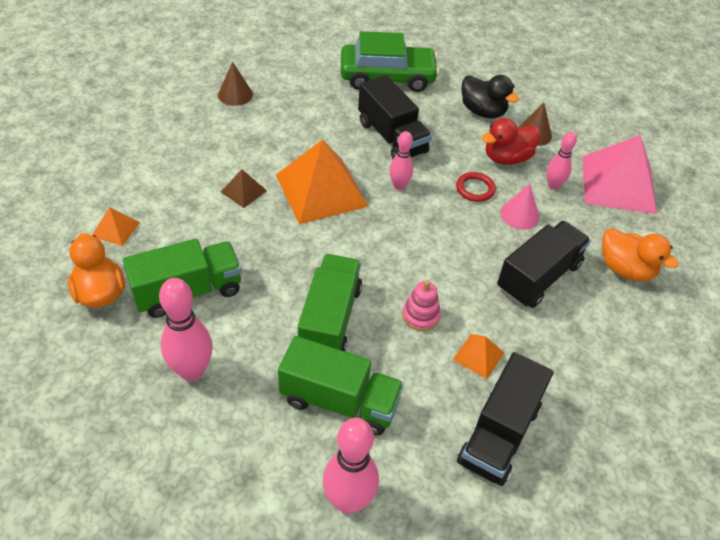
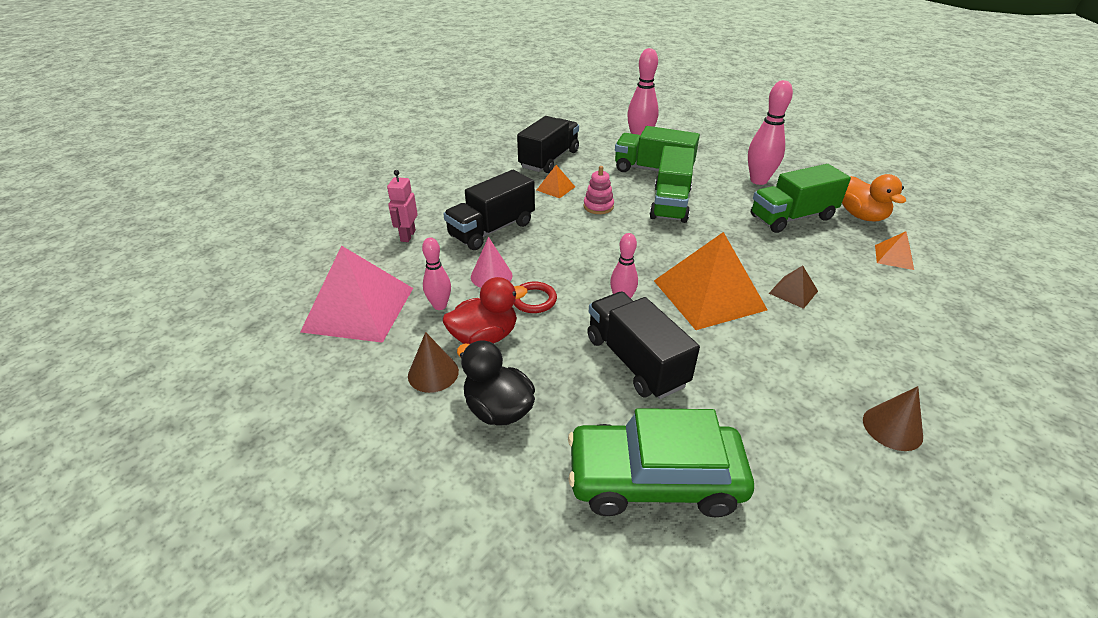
camera: 175 degrees left, 10 degrees down
(625, 269) = (407, 236): orange duck -> pink robot

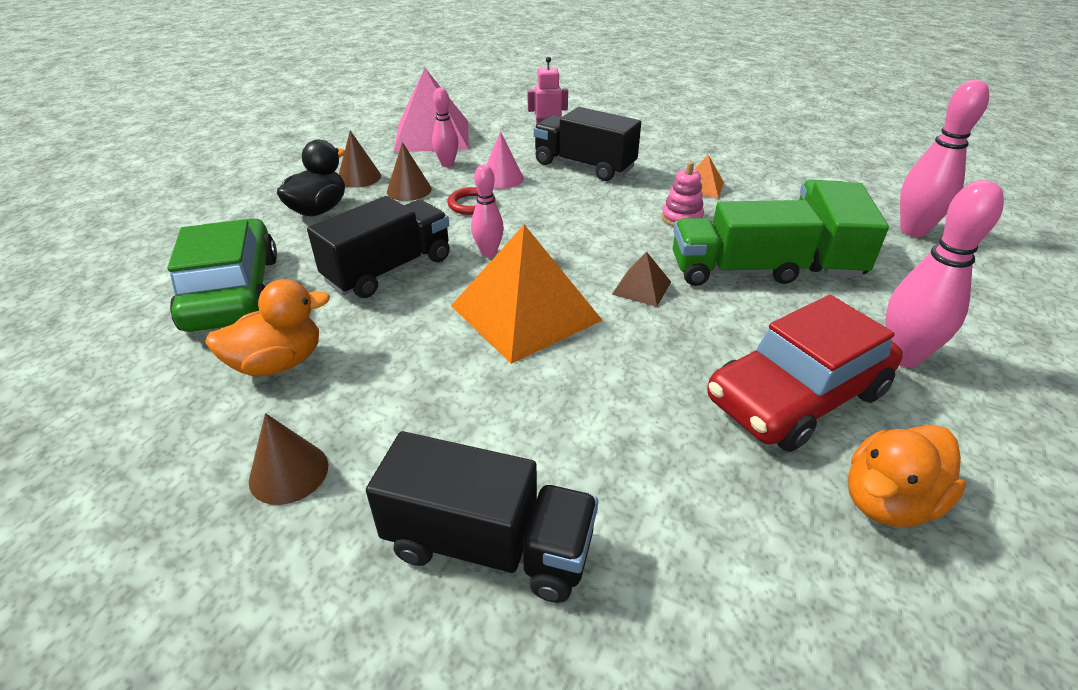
camera: 75 degrees right, 0 degrees up
(484, 337) = (409, 190): red duck -> brown cone
(549, 159) = (772, 173): black truck -> black truck (489, 545)
(770, 437) = (278, 363): none -> orange duck
(792, 217) = (796, 396): green truck -> red car
(793, 292) = (564, 390): brown pyramid -> brown pyramid (641, 288)
(893, 257) = (748, 537): orange pyramid -> none

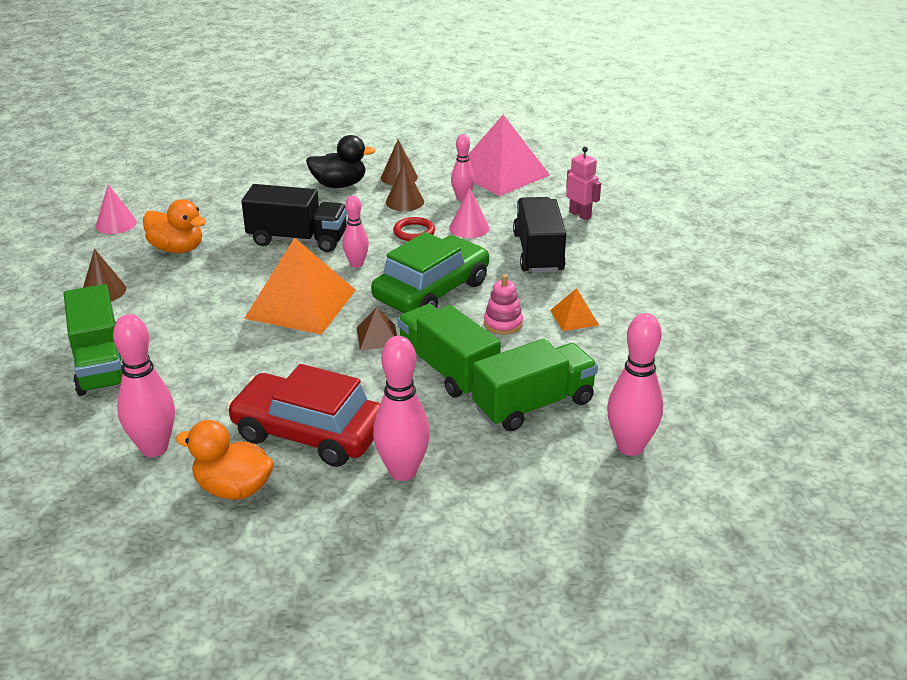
camera: 55 degrees right, 5 degrees down
(124, 398) = (116, 224): none -> pink cone
(233, 292) = (224, 205): green car -> green car (432, 291)
(489, 545) = (100, 365): black truck -> green truck
(755, 553) = (154, 448): none -> pink bowling pin

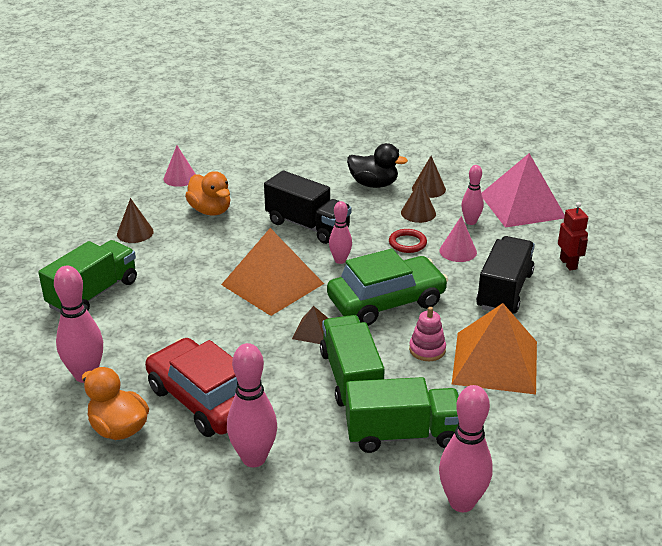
camera: 25 degrees right, 0 degrees up
(100, 365) = (93, 294): green truck -> green truck turned 150 degrees counterclockwise
(574, 317) = (495, 362): orange pyramid -> orange pyramid, size x2.22
(580, 215) = (568, 264): pink robot -> red robot

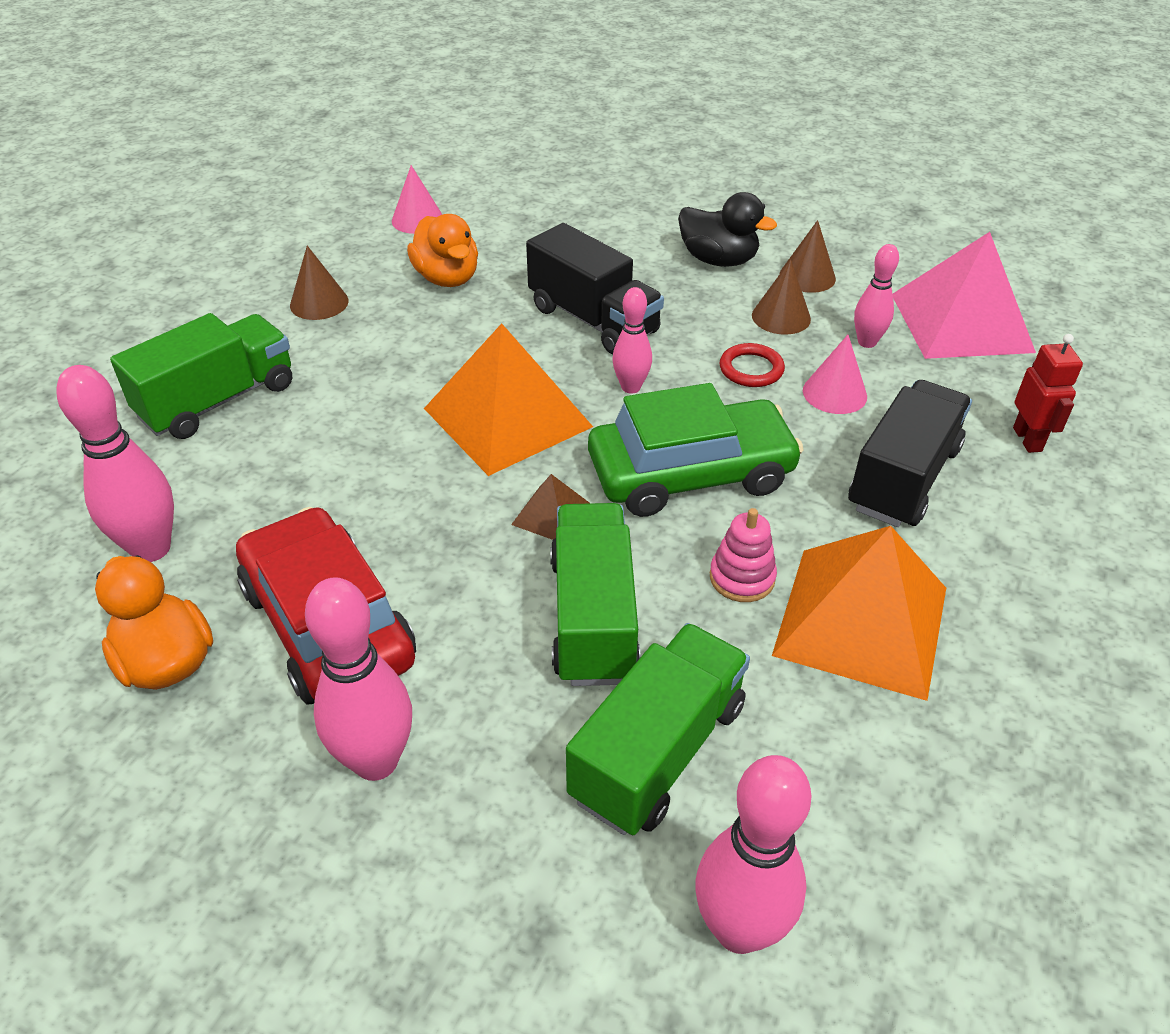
camera: 10 degrees right, 10 degrees up
(402, 434) = (658, 751): green truck -> green truck turned 60 degrees counterclockwise

